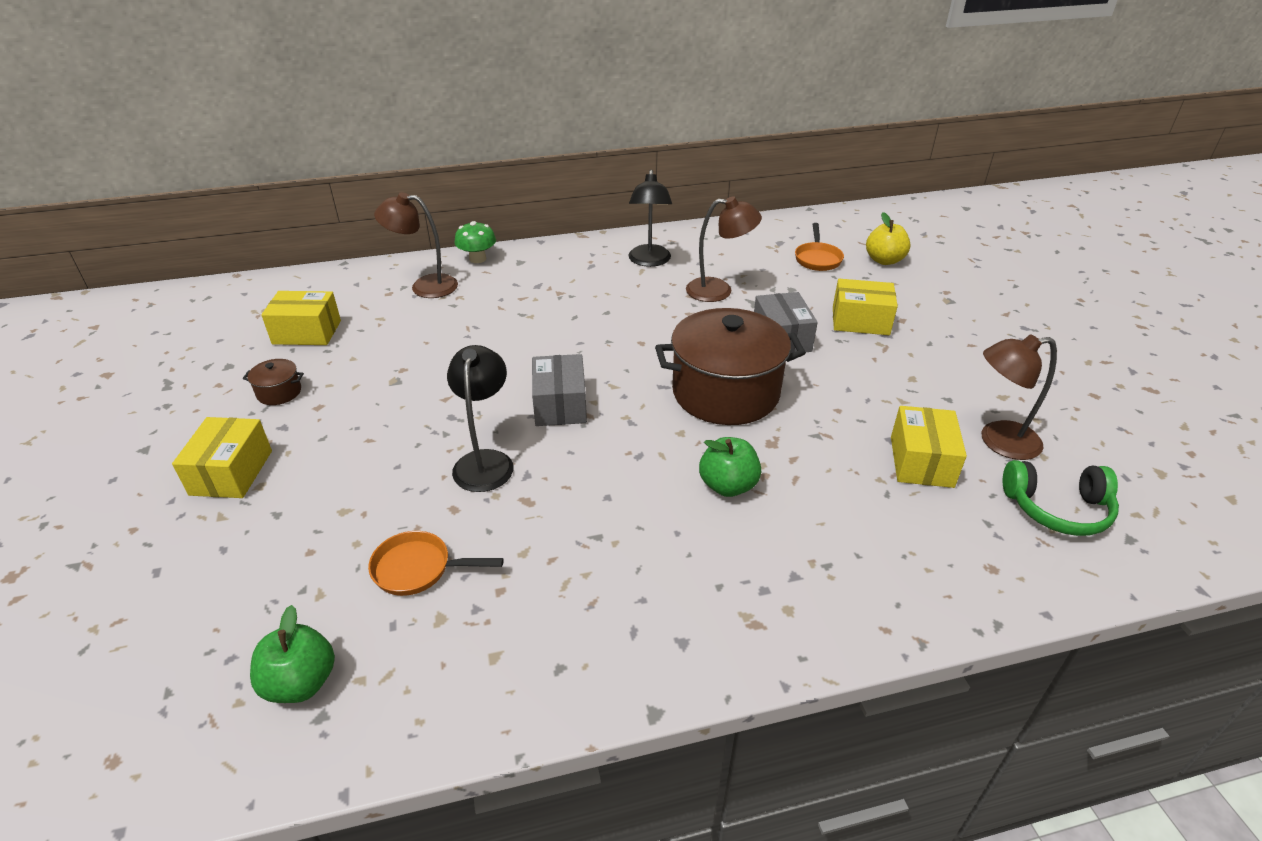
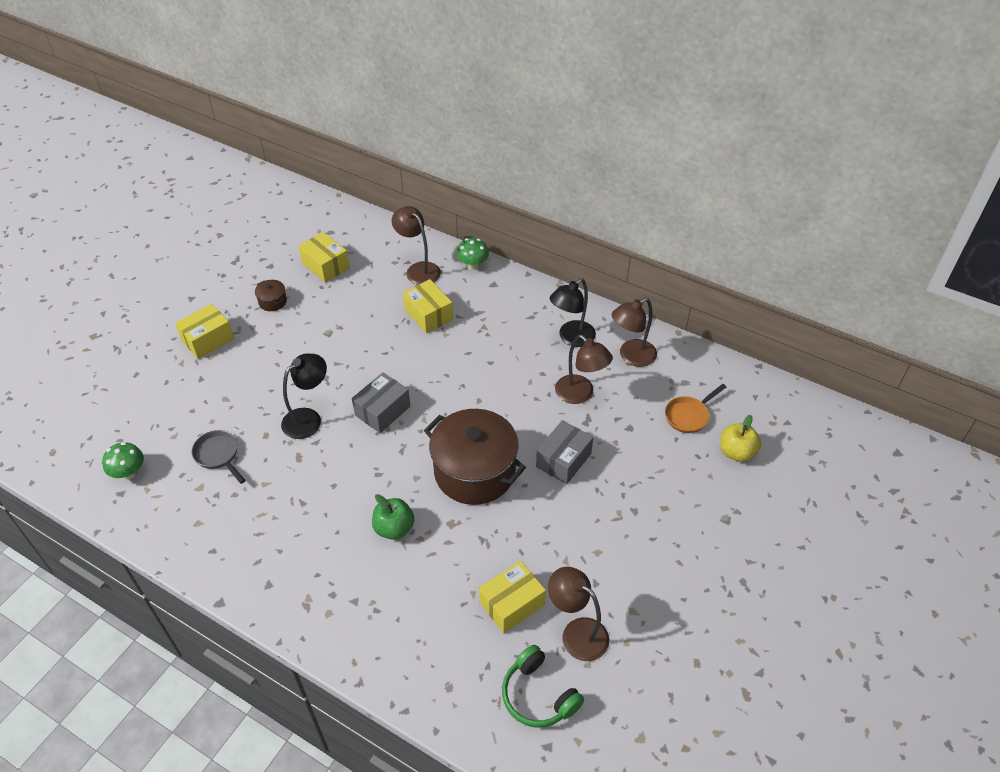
camera: 45 degrees right, 10 degrees up
(301, 682) = (129, 472): green apple -> green mushroom
(418, 569) = (218, 455): orange pan -> grey pan
(716, 248) = (631, 356): none -> brown lamp
(860, 321) = (634, 487): yellow box -> yellow box (428, 315)

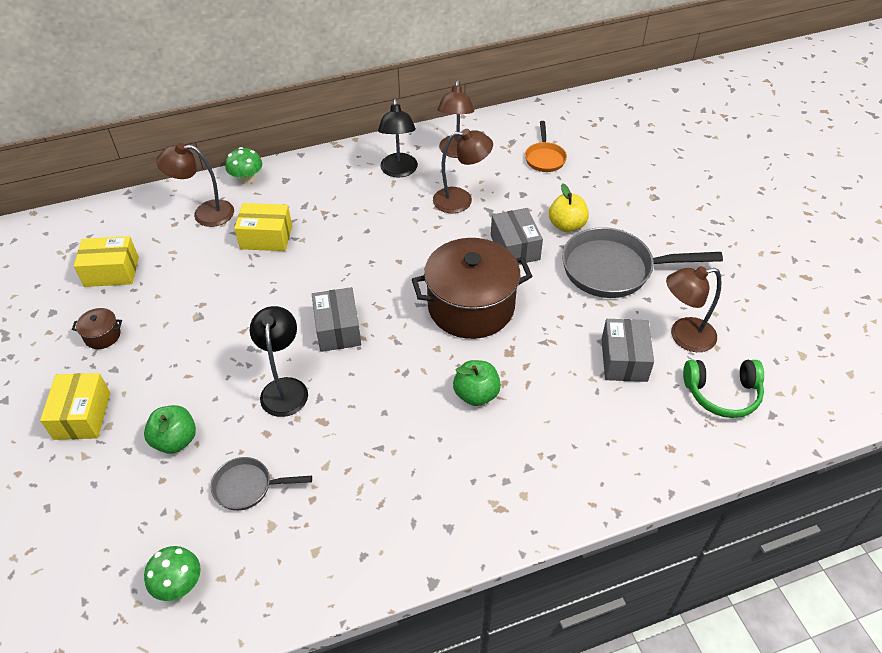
camera: 50 degrees left, 0 degrees up
(224, 395) = (175, 440): none -> green apple
(512, 604) = (624, 360): yellow box -> grey box
(605, 541) = (614, 270): none -> grey pan
(736, 452) = (601, 156): yellow apple -> yellow apple (567, 225)

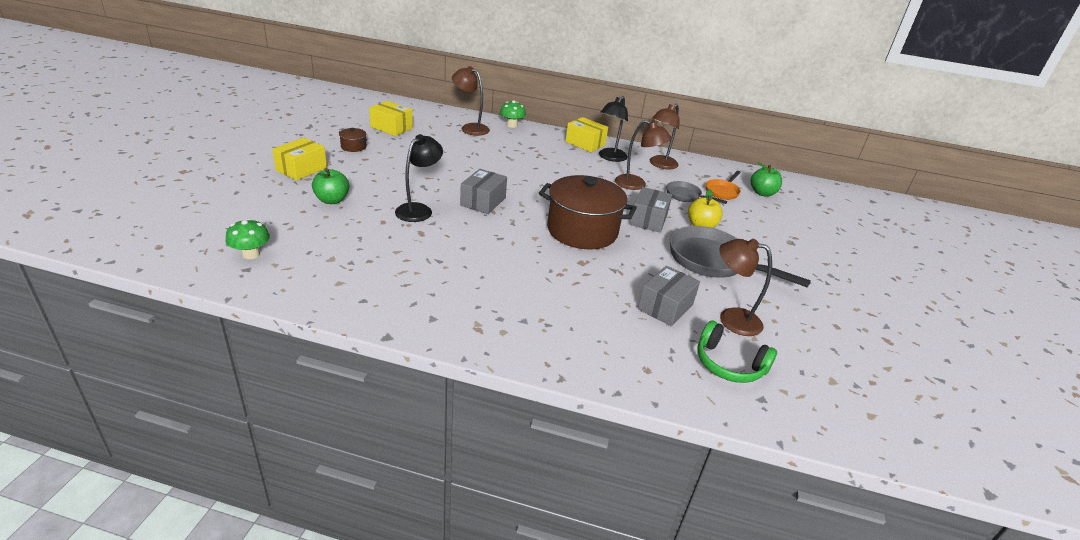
camera: 30 degrees right, 15 degrees down
(248, 487) = (342, 237): grey pan -> grey pan (685, 196)
(266, 237) = (492, 150): yellow box -> yellow box (585, 143)
(476, 394) = (533, 269): green apple -> green apple (762, 193)

